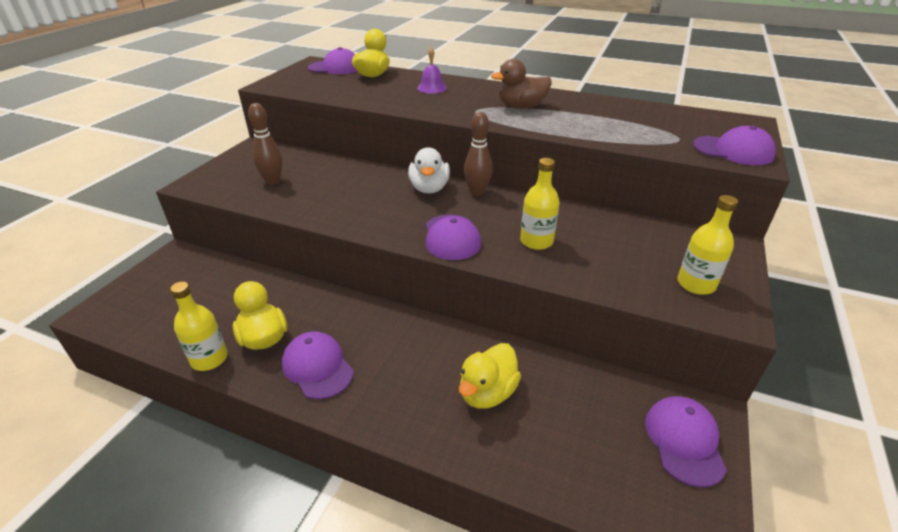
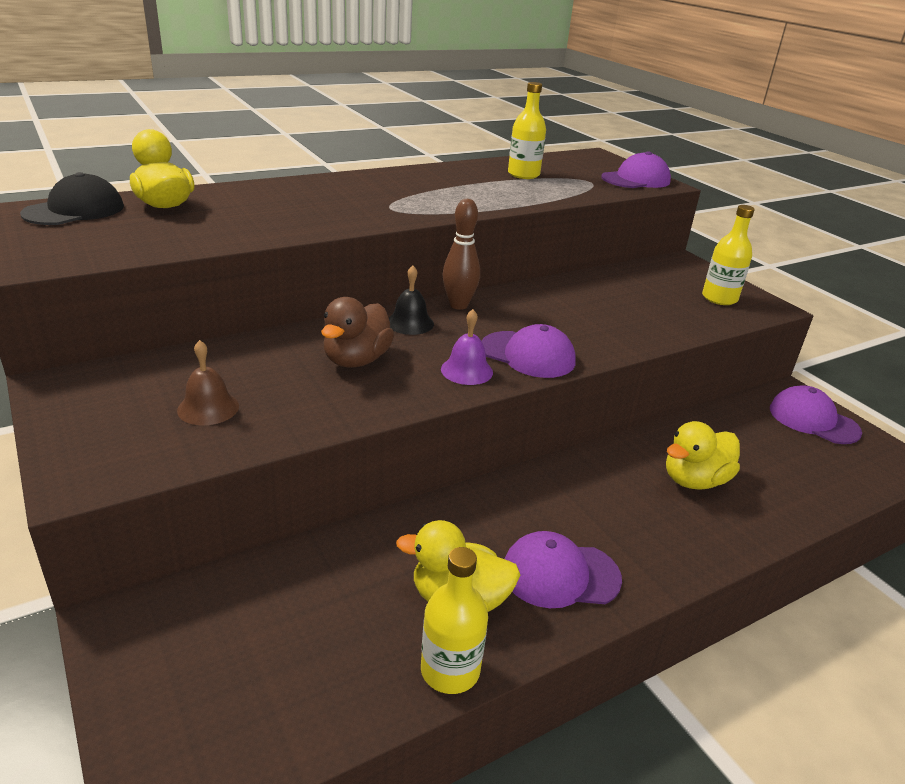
camera: 55 degrees left, 5 degrees down
(273, 181) = (208, 408): brown bowling pin -> brown bell
(335, 68) = (74, 210): purple cap -> black cap
(429, 188) = (410, 323): white duck -> black bell
(432, 88) = (282, 199): purple bell -> purple bell (466, 370)
(487, 393) = (694, 480): yellow duck -> yellow duck turned 75 degrees clockwise
(521, 107) = (422, 192): brown duck -> brown duck (356, 360)
(536, 241) = (588, 322): yellow bottle -> yellow bottle (523, 174)

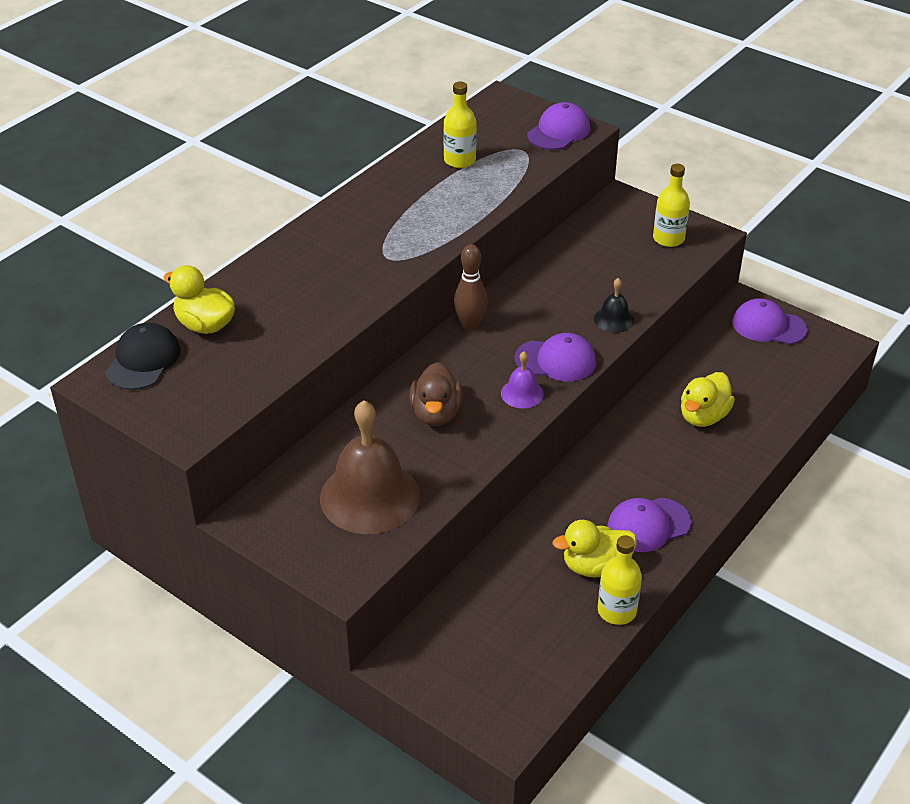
camera: 20 degrees left, 10 degrees up
(208, 408) = (370, 496): brown bell -> brown bell, size x2.16
(410, 323) = (446, 360): black bell -> black bell (614, 319)

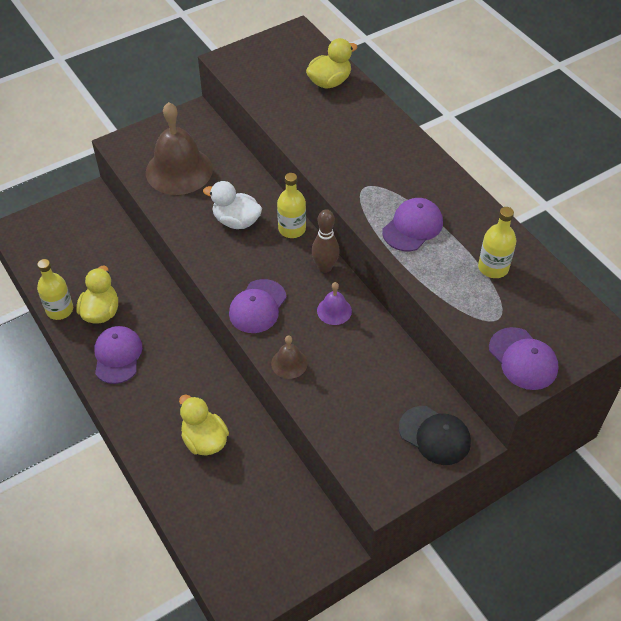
camera: 110 degrees right, 10 degrees up
(143, 360) = (307, 52): black cap -> black cap (434, 435)
(436, 414) = (236, 221): brown duck -> white duck
(522, 393) = (232, 274): purple bell -> purple bell (334, 310)
(614, 319) = (289, 363): black bell -> brown bell
(668, 239) = (387, 453): yellow bottle -> yellow bottle (292, 229)
(768, 326) = (293, 551): purple cap -> purple cap (412, 227)

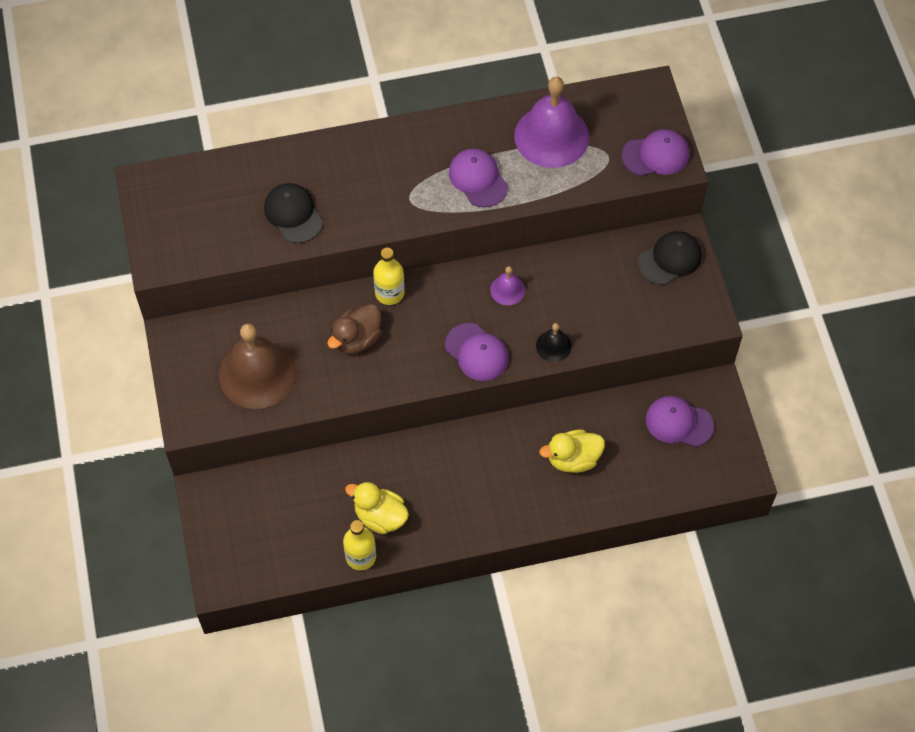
camera: 70 degrees left, 10 degrees up
(117, 356) = (444, 513): purple cap -> purple cap (678, 422)
(236, 221) = (357, 339): white duck -> brown duck
(289, 363) = (553, 346): brown bell -> black bell
(311, 120) = (293, 214): none -> black cap
(325, 267) = (451, 280): brown bowling pin -> none
(329, 82) = (242, 179): yellow duck -> none
(493, 267) = (551, 136): yellow bottle -> purple bell

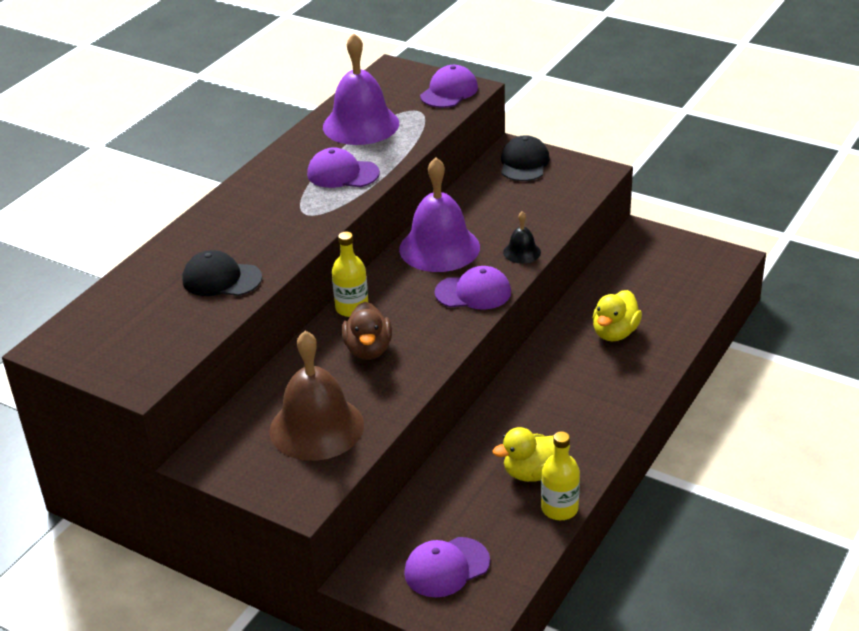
camera: 45 degrees left, 25 degrees down
(507, 290) = (439, 248): purple bell -> purple bell, size x2.16
(678, 422) = (648, 265): purple cap -> purple cap (446, 567)

